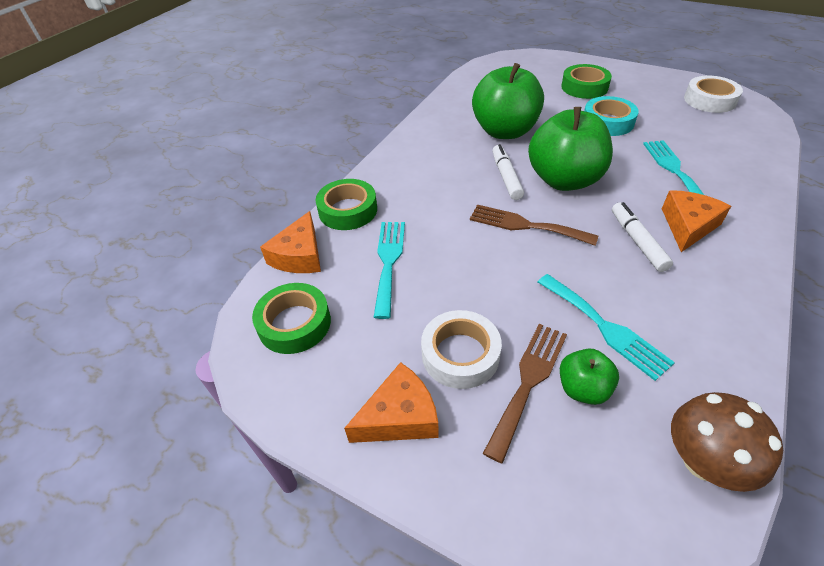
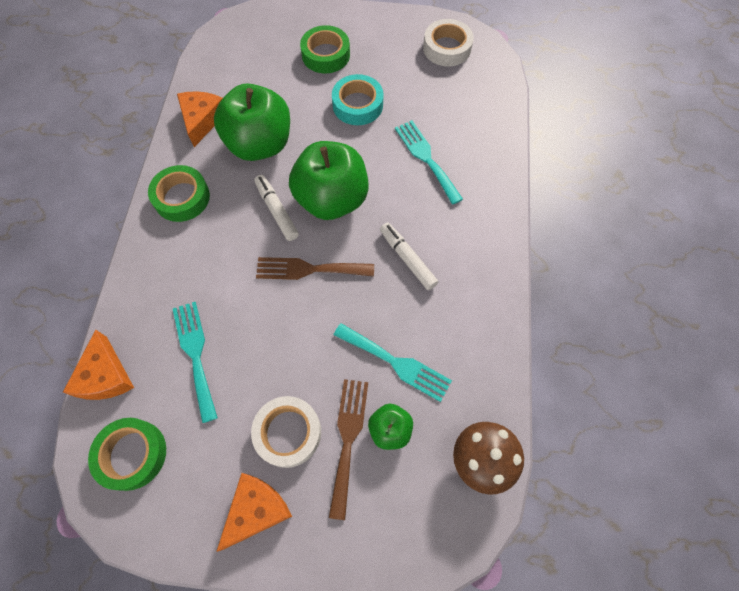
camera: 25 degrees left, 20 degrees up
(348, 210) = (133, 302): green tape -> green tape (182, 197)
(688, 226) = (446, 227): orange cheese -> orange cheese (202, 120)

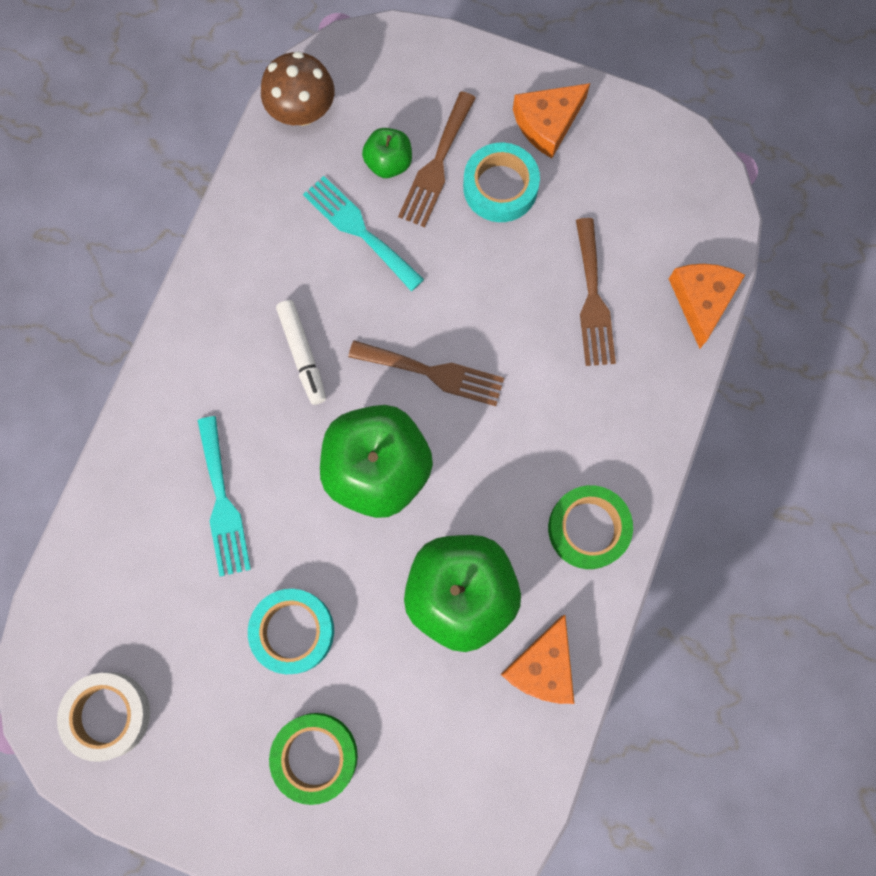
camera: 165 degrees left, 10 degrees up
(132, 454) = (673, 207): green tape -> none
(195, 354) = (592, 299): turquoise fork -> brown fork
(277, 211) = (458, 471): white marker -> none
(288, 433) = (500, 187): white tape -> turquoise tape

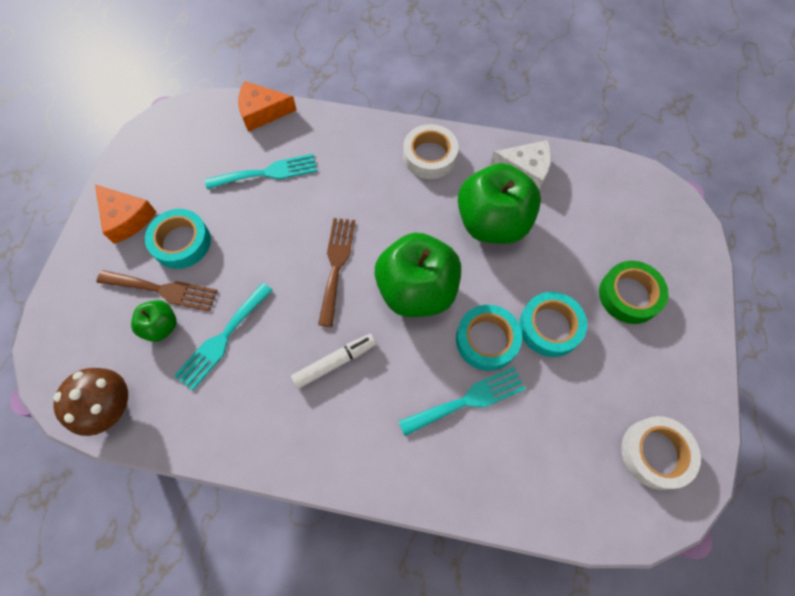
camera: 100 degrees left, 10 degrees down
(292, 544) = (487, 340): none -> turquoise tape
(542, 667) = (525, 170): orange cheese -> white cheese
(588, 528) = (430, 156): green tape -> white tape
(592, 299) = (267, 173): brown fork -> turquoise fork

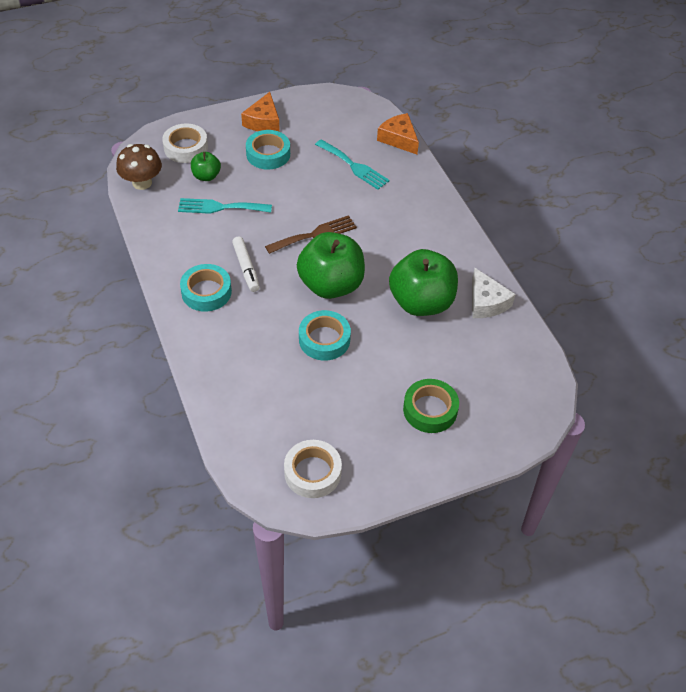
camera: 55 degrees right, 15 degrees down
(163, 290) = (230, 164): brown fork -> none
(335, 362) = (246, 268): white marker -> white marker turned 45 degrees clockwise
(430, 156) = (446, 242): white tape -> white tape (186, 148)
(468, 400) = (272, 348): turquoise fork -> none
(550, 327) = (363, 371): turquoise tape -> turquoise tape (206, 292)

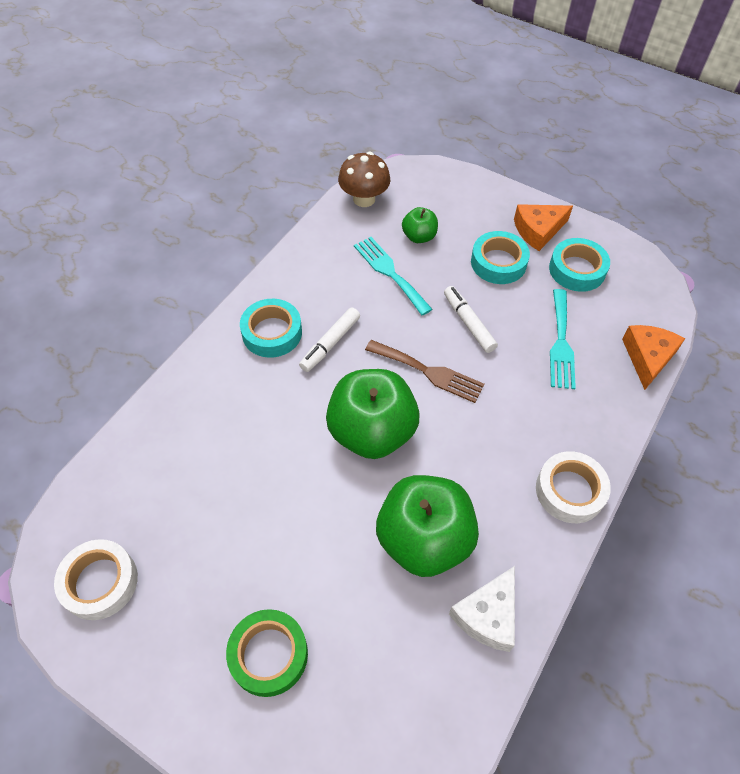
camera: 55 degrees right, 5 degrees up
(186, 148) = (439, 199): white tape -> white tape (570, 491)
(298, 195) = (468, 323): none -> white marker
(324, 339) = (290, 475): turquoise tape -> turquoise tape (577, 270)

